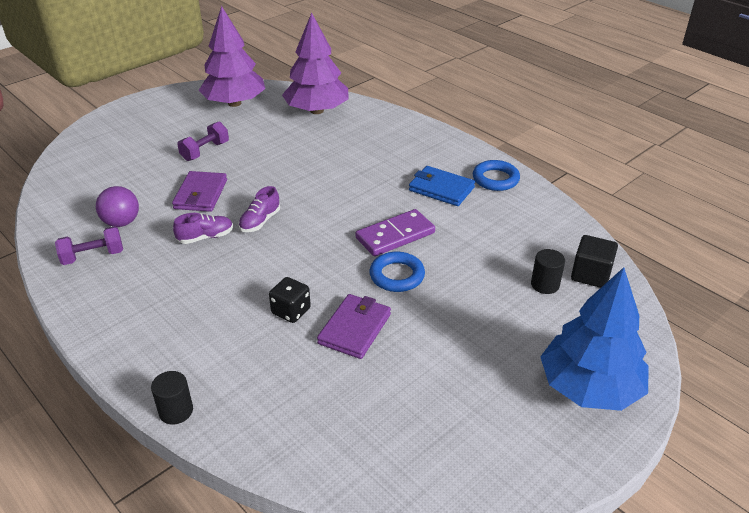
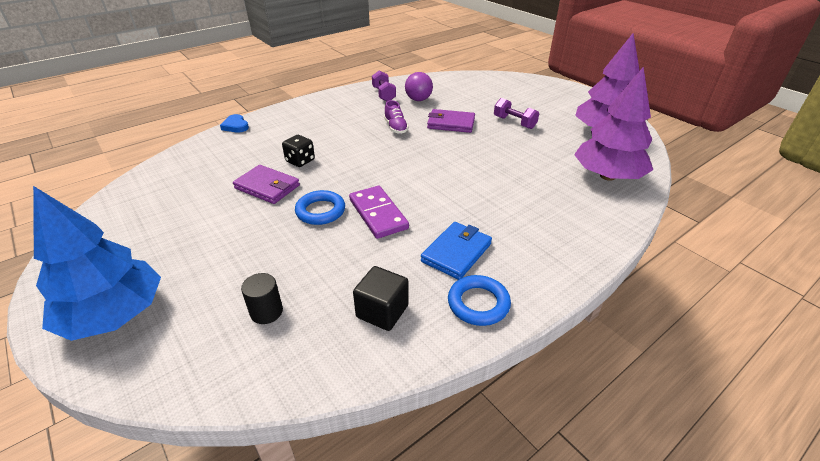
camera: 95 degrees right, 0 degrees up
(176, 411) = (236, 126): black cylinder -> blue heart
(260, 221) = (411, 148): purple shoe -> none
(591, 274) = (265, 360): black cube -> black cube (382, 311)

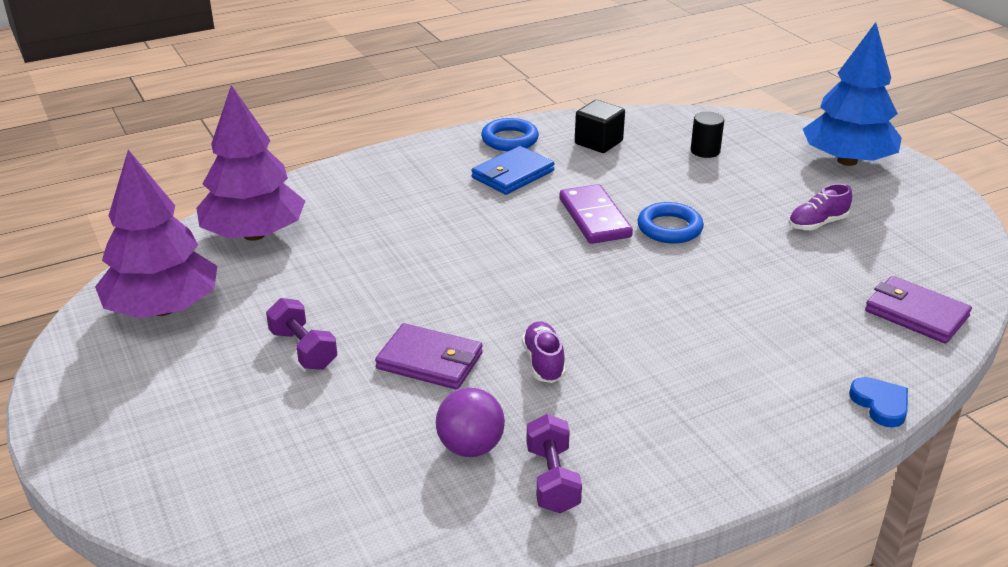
camera: 170 degrees left, 5 degrees down
(201, 228) = (817, 224): none -> purple shoe
(267, 187) = (755, 267): purple wallet -> purple wallet (916, 314)
(300, 161) = (718, 306): black dice -> none

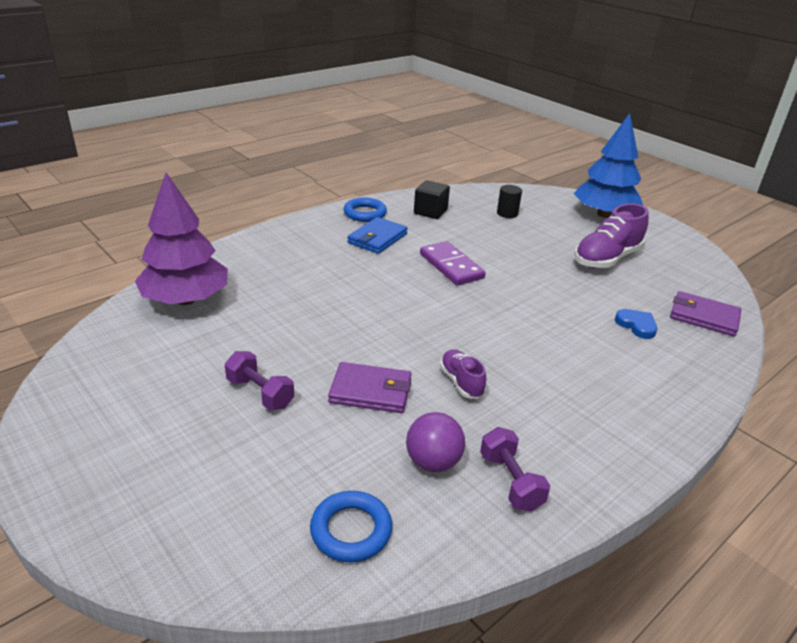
camera: 15 degrees left, 0 degrees up
(163, 308) = (123, 370): purple tree -> none
(669, 228) = (508, 269): blue ring -> blue ring (351, 530)
(817, 224) = (606, 259): purple shoe -> purple shoe, size x1.84
(880, 404) = (716, 387): blue heart -> blue heart (636, 325)

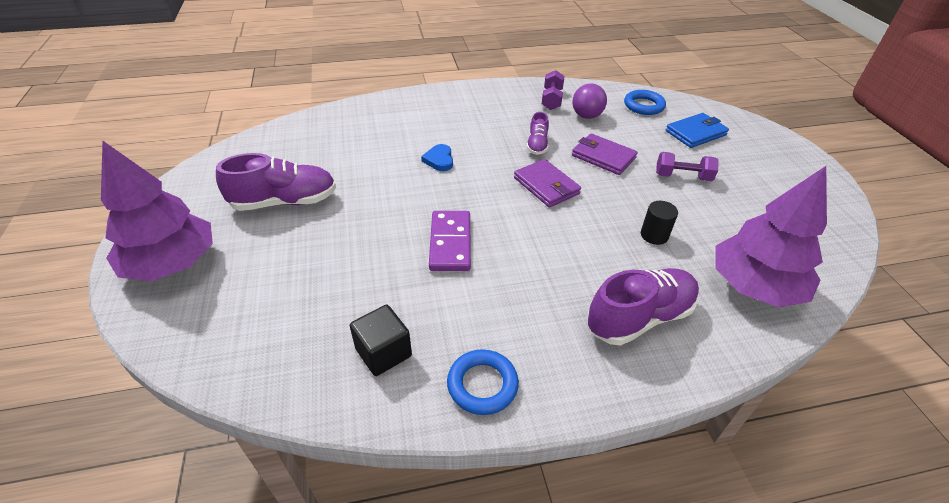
camera: 150 degrees left, 10 degrees up
(260, 393) = (682, 177): purple dumbbell -> purple dumbbell turned 60 degrees counterclockwise
(281, 259) = (639, 318): none -> purple shoe
(377, 238) = (500, 317): blue wallet -> blue wallet (695, 133)
(507, 213) = (285, 309): black cylinder -> black cylinder (654, 235)
(604, 214) = (172, 263): blue tree -> purple tree
(636, 325) = (366, 141): blue heart -> blue heart (439, 160)
(703, 317) = (306, 132): purple wallet -> purple wallet (546, 186)

